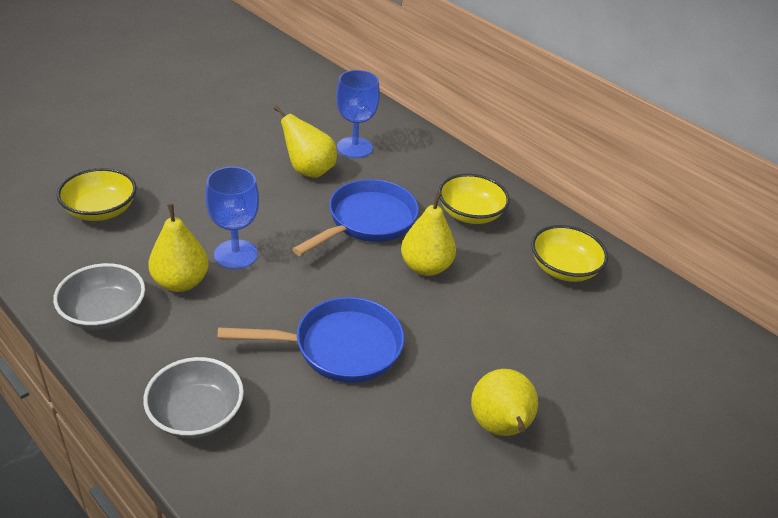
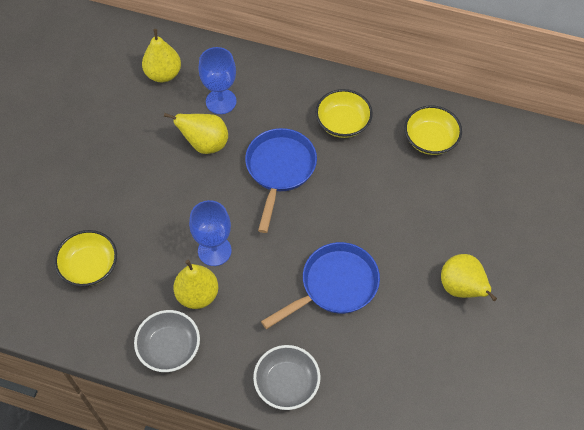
camera: 25 degrees left, 20 degrees up
(425, 267) = (344, 189): yellow pear -> yellow pear (163, 74)

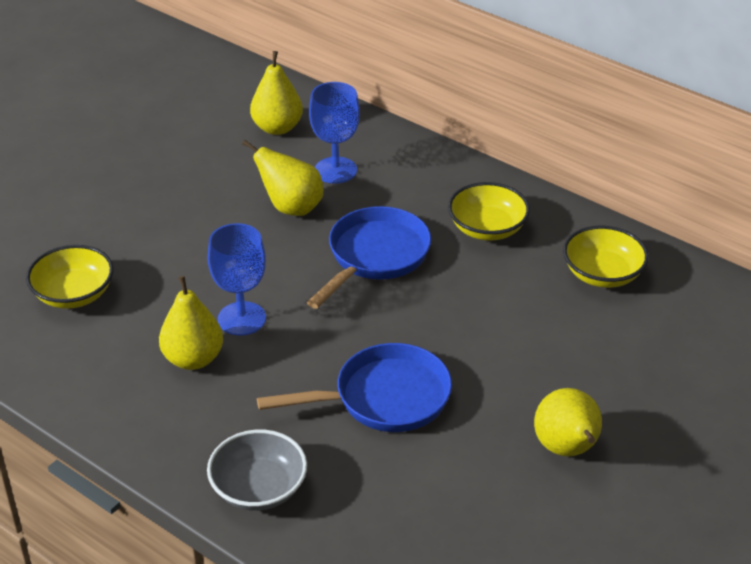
camera: 20 degrees right, 20 degrees down
(169, 348) = (124, 405): grey bowl -> none

